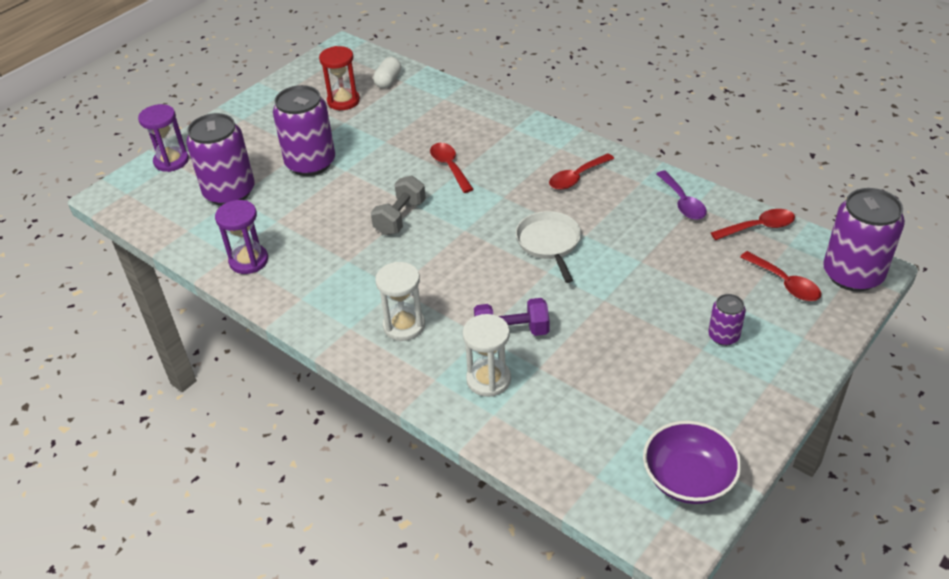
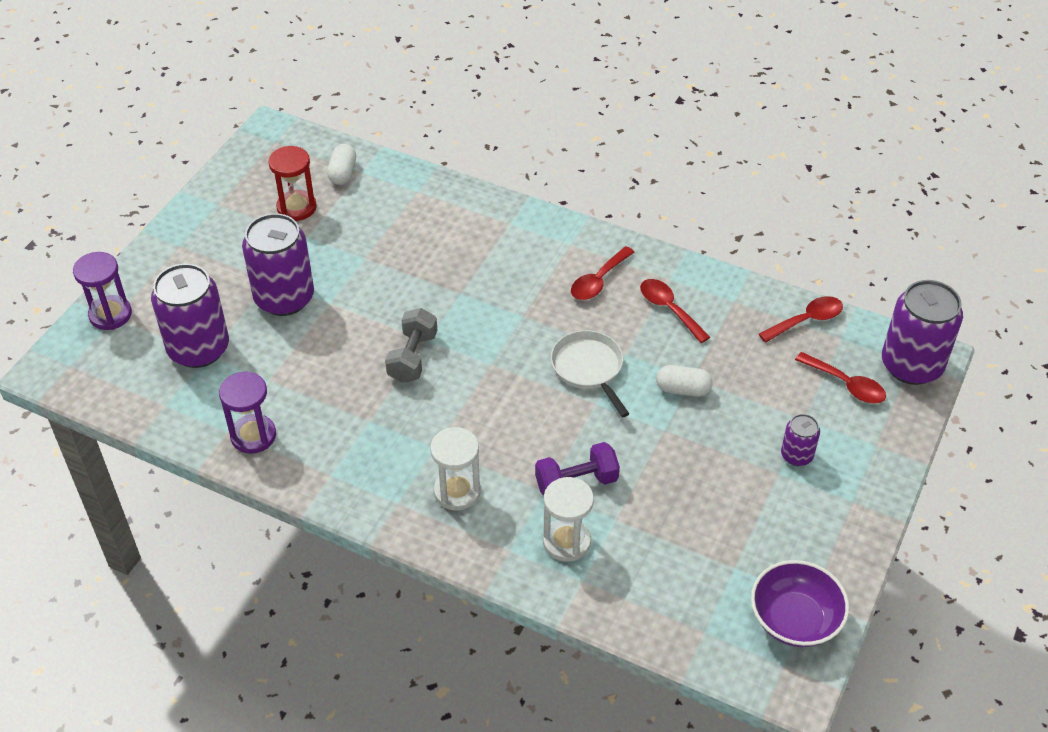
camera: 15 degrees left, 5 degrees up
(450, 167) = (451, 284): red spoon -> red spoon (669, 309)
(629, 269) = (683, 389): none -> white capsule
(682, 202) = (720, 299): purple spoon -> none

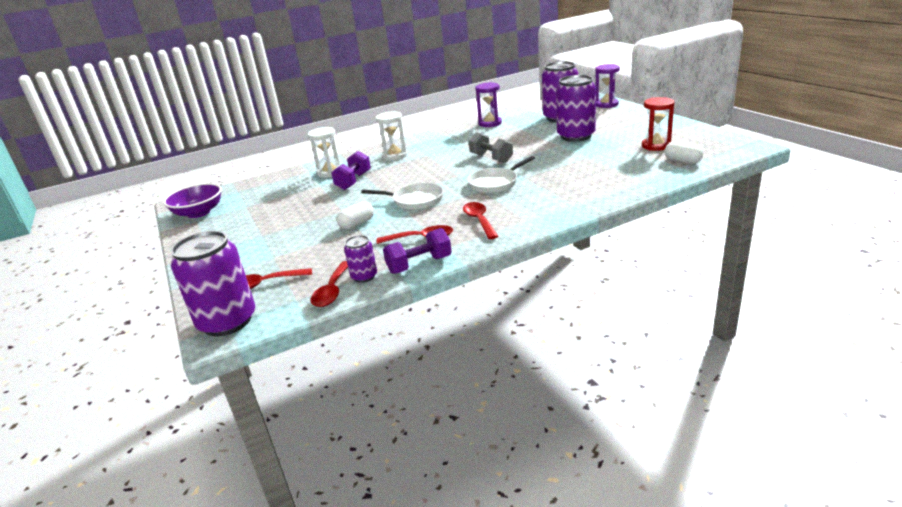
camera: 130 degrees right, 20 degrees down
(493, 313) = (495, 183): none -> white pan
(715, 282) = (419, 265): none -> purple dumbbell
(796, 455) = (259, 245): purple can -> purple can (364, 276)

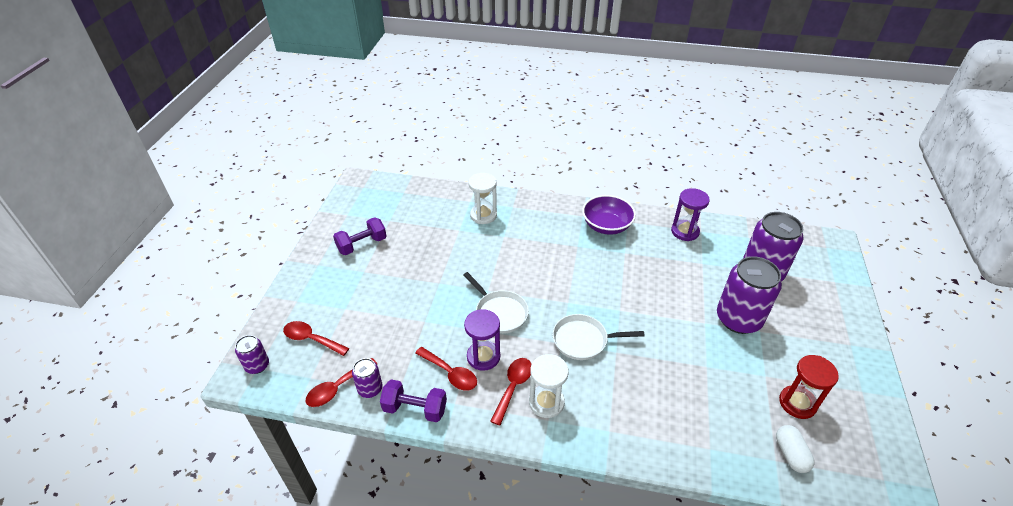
camera: 35 degrees right, 15 degrees up
(199, 213) = (356, 205): purple bowl -> purple bowl (606, 226)
(227, 321) = (257, 365): purple can -> purple can, size x0.49
(353, 181) = (487, 243): purple dumbbell -> purple dumbbell (362, 245)
(357, 224) = (430, 311): white capsule -> none
(395, 155) = (553, 226): white hourglass -> white hourglass (546, 402)
(491, 158) = (622, 295): grey dumbbell -> none
(606, 104) = (839, 282): purple hourglass -> purple hourglass (483, 357)

